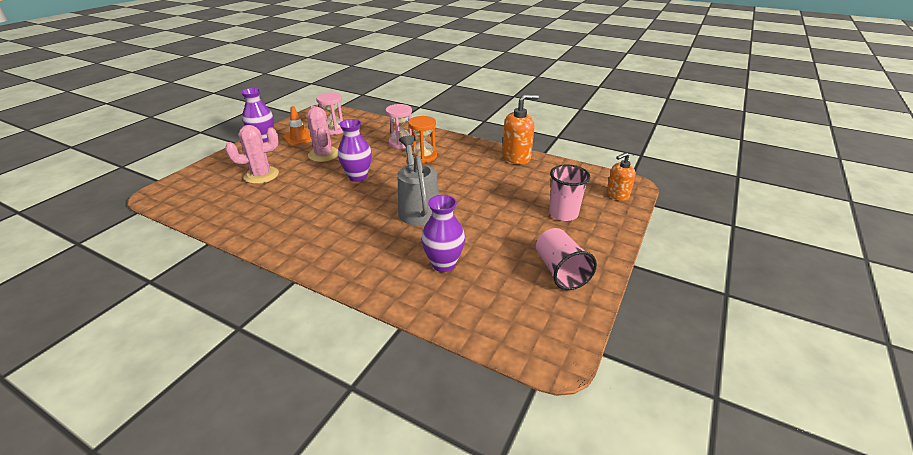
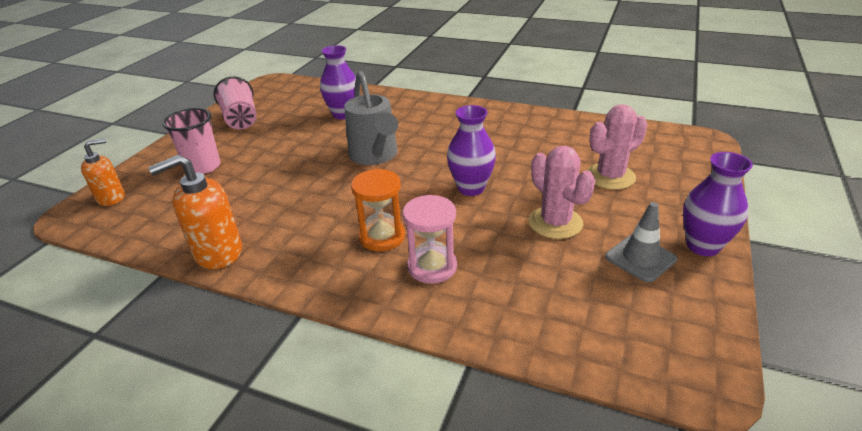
camera: 175 degrees right, 0 degrees up
(299, 138) = (640, 258): orange traffic cone -> grey traffic cone
(334, 129) = (594, 294): pink hourglass -> none

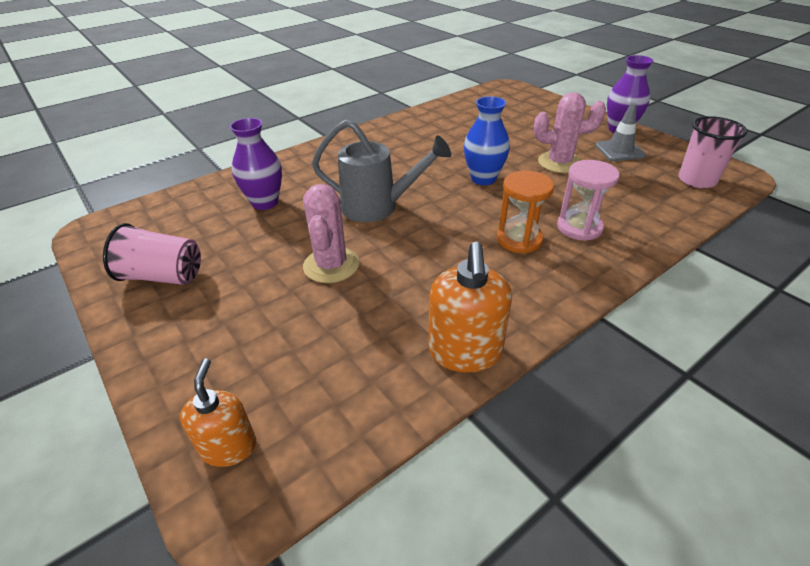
camera: 60 degrees left, 5 degrees up
(203, 167) = (251, 332): pink cup -> pink cup (697, 180)
(471, 188) = (483, 179): purple vase -> blue vase
(610, 176) = (520, 126): pink cactus -> pink cactus (331, 265)

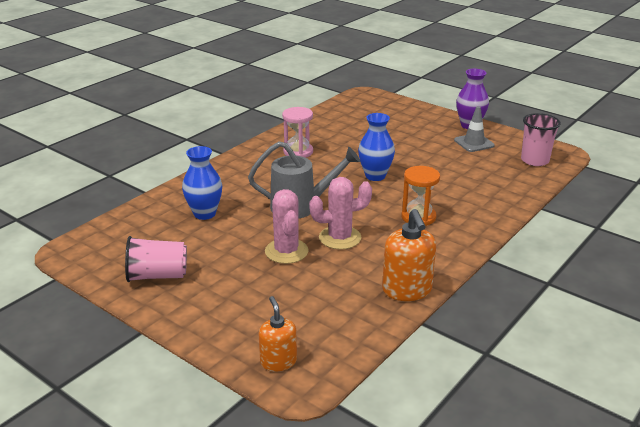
camera: 15 degrees left, 10 degrees down
(265, 202) = (204, 214): purple vase -> blue vase
(559, 163) = (430, 157): pink cactus -> pink cactus (340, 238)
(579, 227) = (459, 204): pink hourglass -> pink hourglass (298, 152)

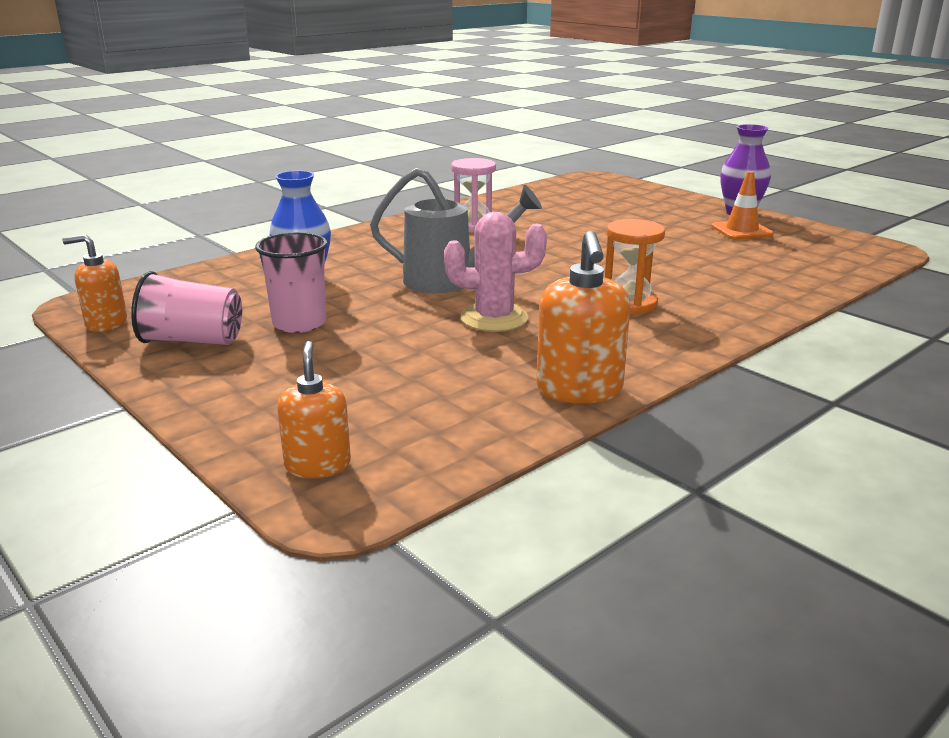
camera: 10 degrees right, 5 degrees down
(92, 266) = (106, 323): none -> orange soap dispenser
(286, 251) = (403, 328): pink cactus -> none
(375, 176) = (577, 256): blue vase -> none
(474, 143) = (741, 231): grey traffic cone -> orange traffic cone
(535, 160) = (836, 254): pink cup -> pink cup (299, 323)

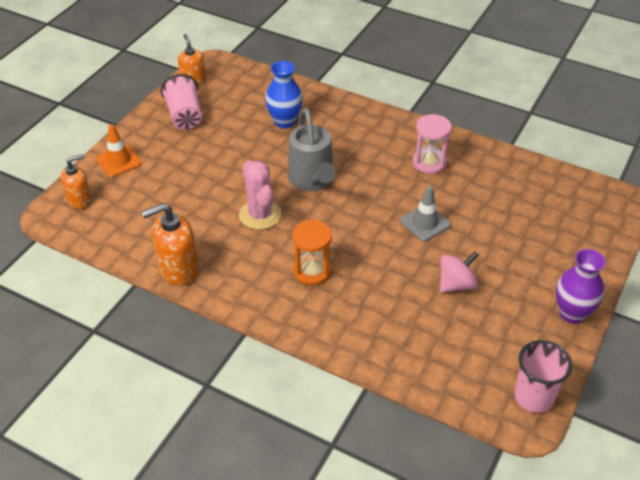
camera: 70 degrees right, 20 degrees up
(299, 323) = (220, 143): pink cup -> pink cup (534, 397)
(575, 242) = (425, 223): none -> grey traffic cone
(683, 244) = (456, 284): none -> pink spinning top
(741, 231) = (517, 318): orange traffic cone -> orange traffic cone (119, 161)

